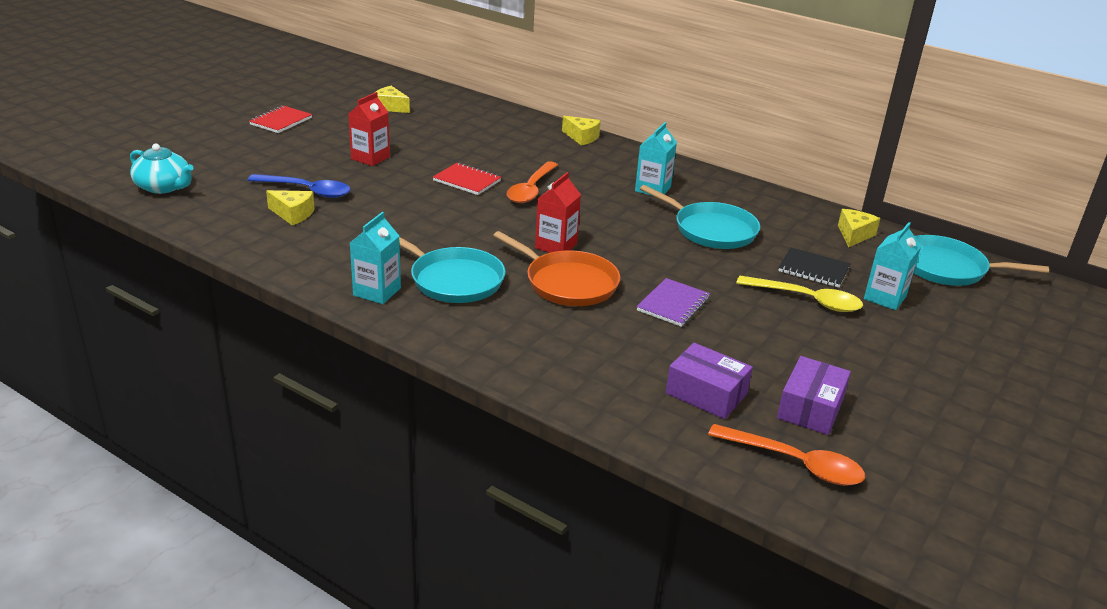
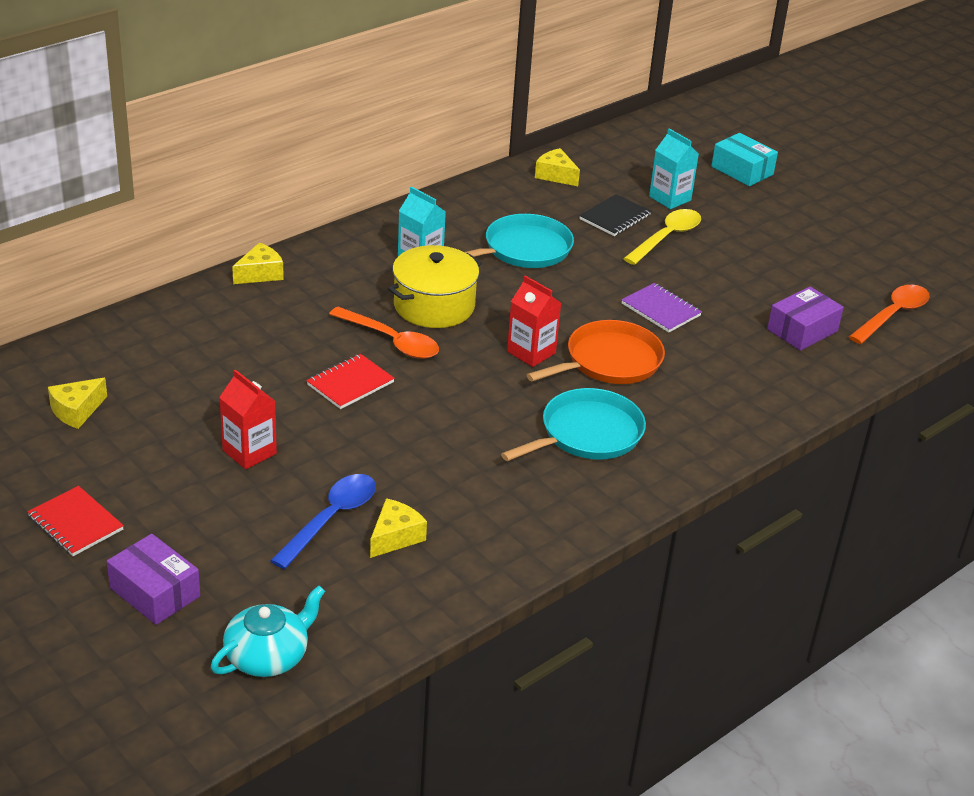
camera: 75 degrees left, 5 degrees up
(377, 292) = (601, 490): turquoise carton -> none
(592, 200) = (434, 306): none -> yellow pot
(810, 408) = (825, 286): purple box -> purple box (155, 592)
(946, 268) = (626, 152): turquoise pan -> none
(999, 340) = (742, 170): none -> turquoise box

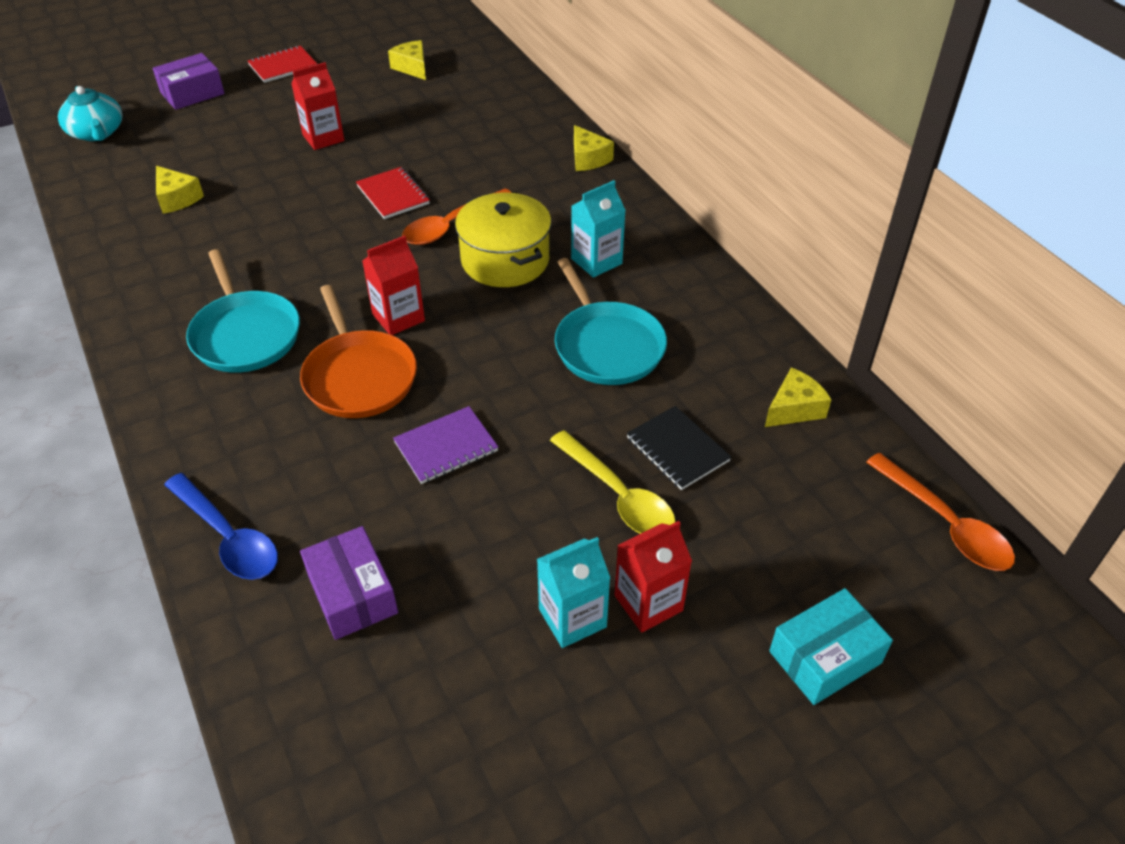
camera: 105 degrees right, 10 degrees up
(331, 519) = (219, 170): blue spoon -> blue spoon (228, 537)
(670, 198) = (729, 527): turquoise carton -> turquoise carton (572, 618)
(741, 224) = (648, 603): none -> red carton
(893, 315) = (350, 739): orange spoon -> orange spoon (945, 524)

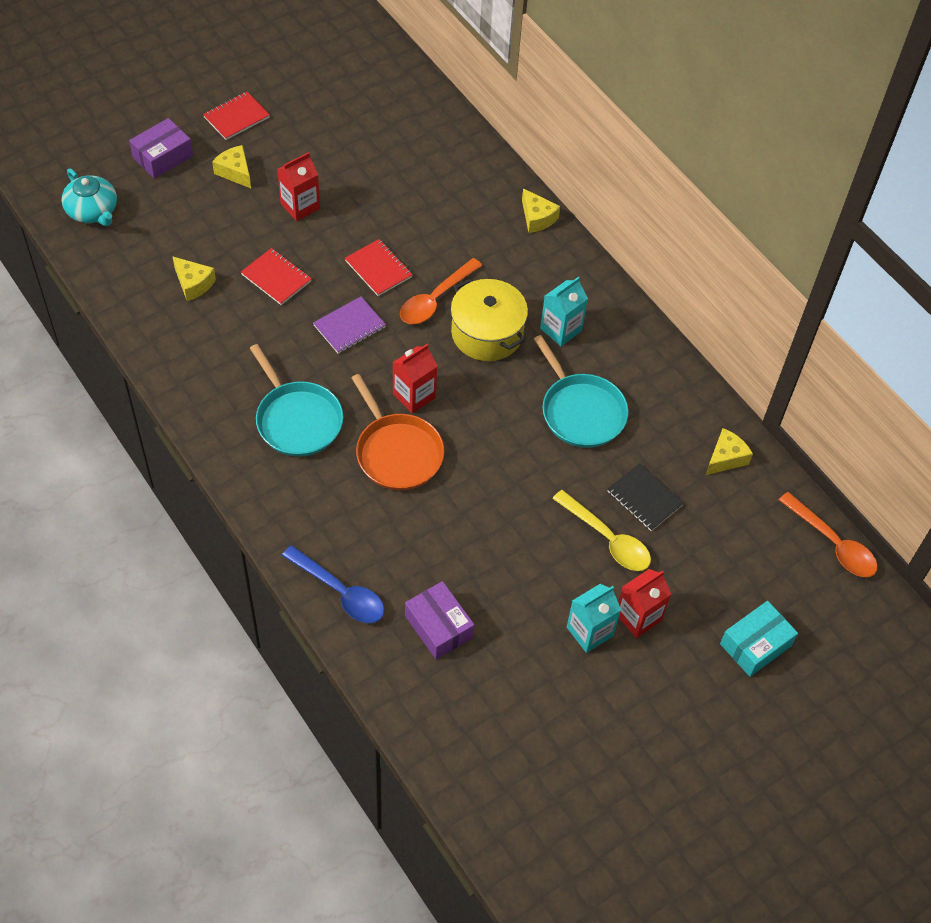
camera: 10 degrees left, 10 degrees up
(273, 197) = (276, 278): none -> red notebook
(412, 68) = (358, 113): yellow cheese -> yellow cheese (235, 172)
(446, 447) = (477, 509): purple notebook -> purple notebook (349, 326)

